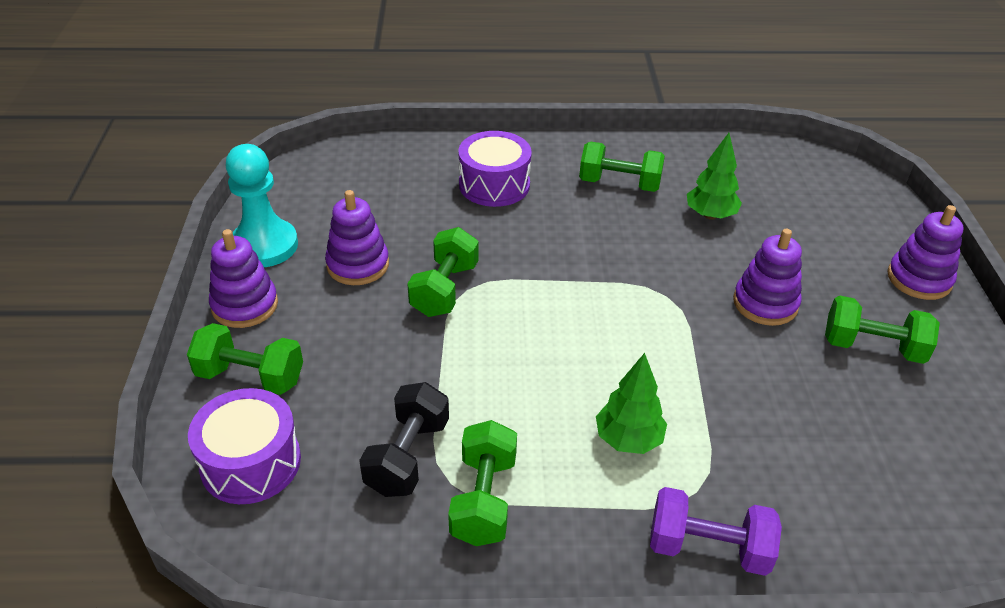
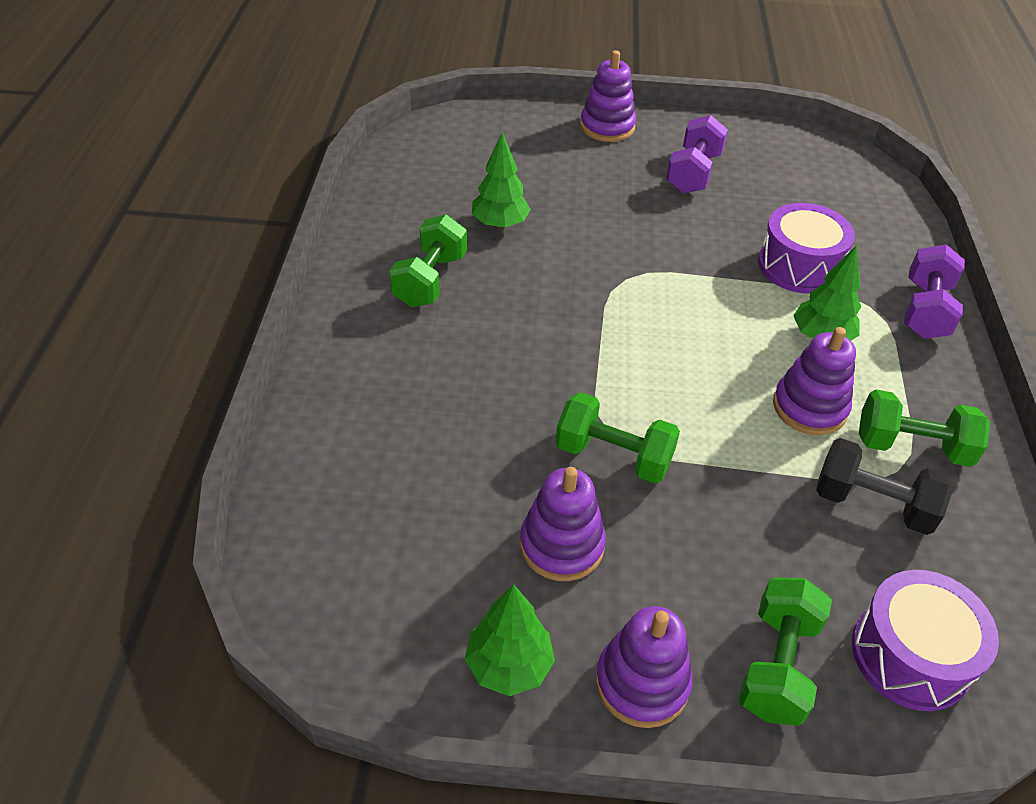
camera: 85 degrees left, 5 degrees up
(264, 245) = (509, 665): turquoise pawn -> green tree
(494, 185) = (408, 391): purple drum -> purple drum (799, 266)
(765, 303) = (638, 218): purple stacking toy -> purple stacking toy (809, 407)
(872, 347) = (693, 173): green dumbbell -> purple dumbbell

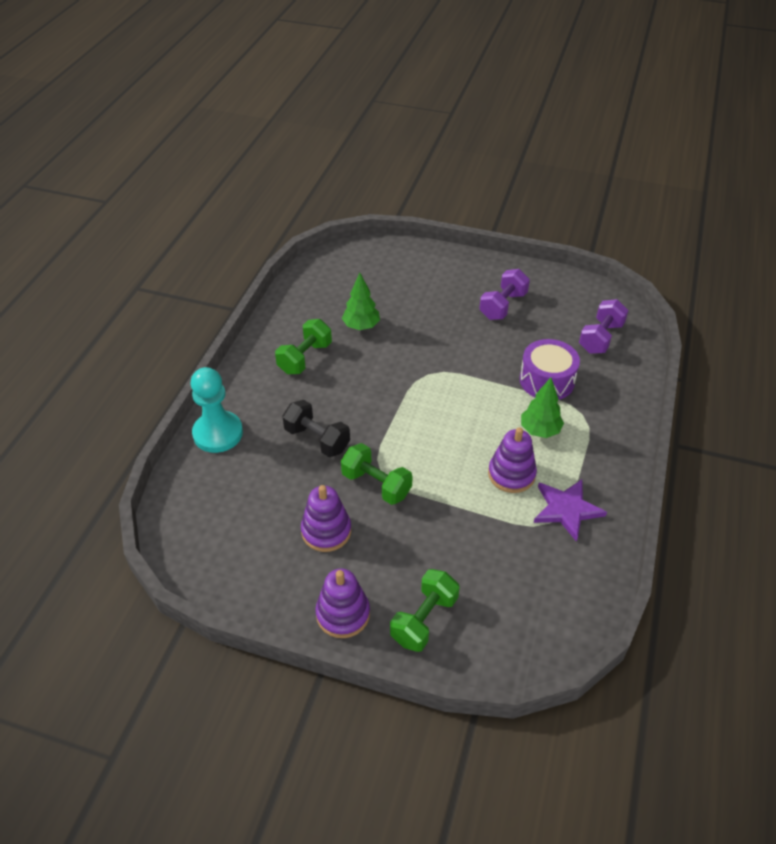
camera: 15 degrees right, 0 degrees up
(327, 415) = (218, 433): none -> turquoise pawn
(509, 665) = (273, 591): green tree -> none
(607, 127) = (457, 265): purple stacking toy -> none
(872, 503) = (524, 539): black dumbbell -> black dumbbell (317, 439)
(910, 655) = (506, 629): purple drum -> none
(912, 446) = (566, 509): green dumbbell -> purple star
(925, 310) = (619, 423): purple dumbbell -> purple dumbbell (600, 338)

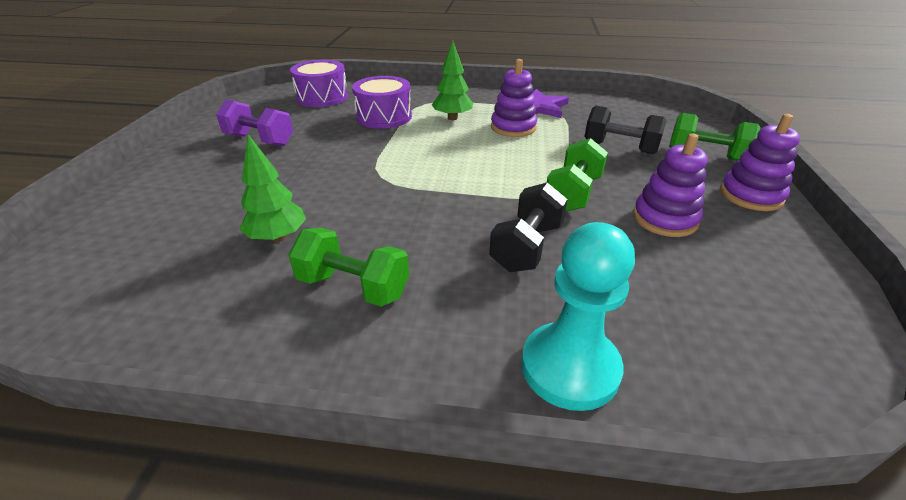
camera: 100 degrees left, 10 degrees down
(453, 550) = (620, 147): none -> black dumbbell
(600, 338) = (322, 97): purple dumbbell -> purple drum

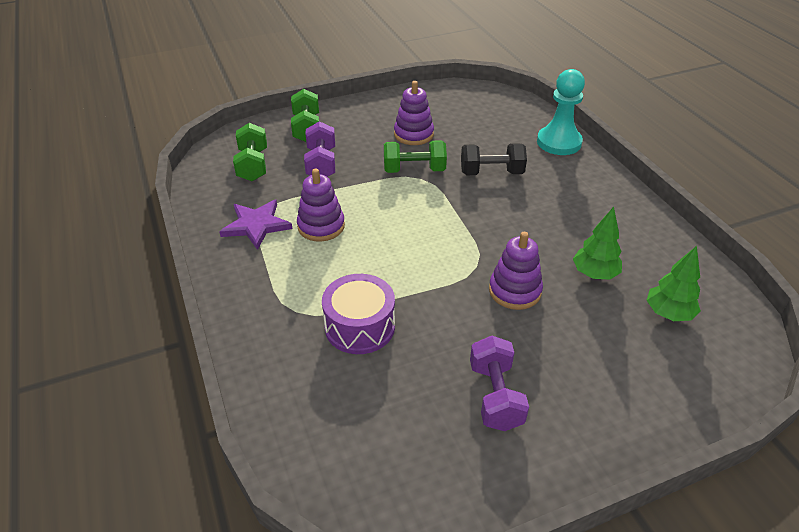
camera: 120 degrees left, 5 degrees up
(322, 97) = (340, 425): purple drum -> none
(353, 287) = (591, 218): green dumbbell -> green dumbbell (253, 165)
(452, 118) = (326, 273): green tree -> green tree (668, 313)
(620, 147) = (321, 164): black dumbbell -> purple dumbbell
(751, 195) = (356, 110): purple stacking toy -> purple stacking toy (514, 291)

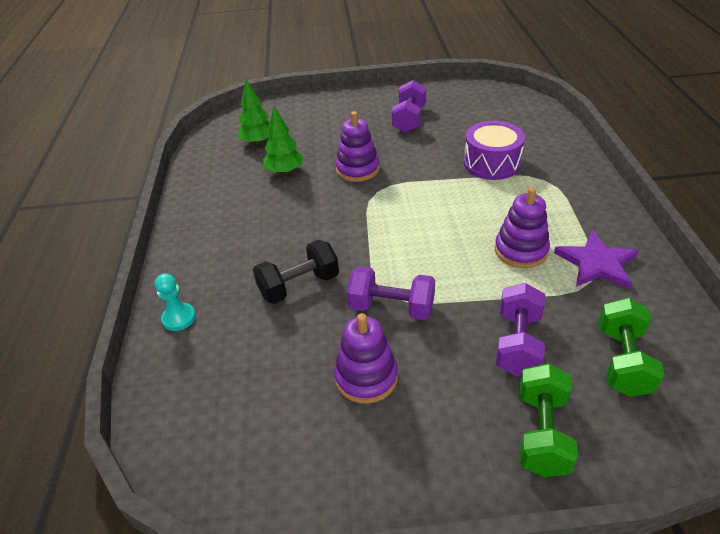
camera: 160 degrees left, 0 degrees up
(414, 170) = (391, 308): green dumbbell -> purple dumbbell
(491, 173) = (299, 285): black dumbbell -> black dumbbell turned 45 degrees counterclockwise
(559, 142) = (179, 318): turquoise pawn -> turquoise pawn, size x0.54

